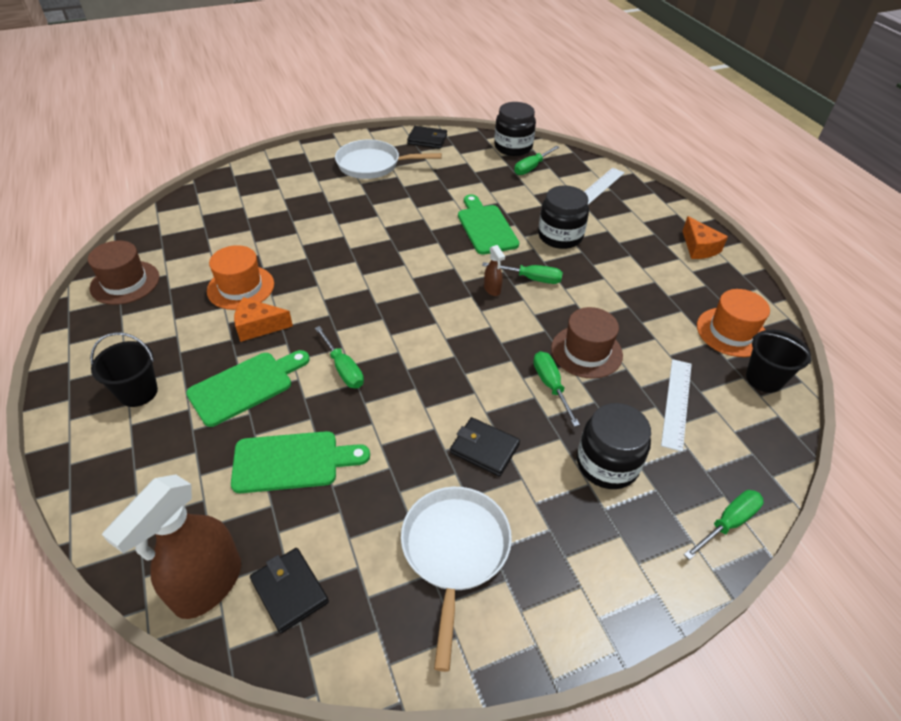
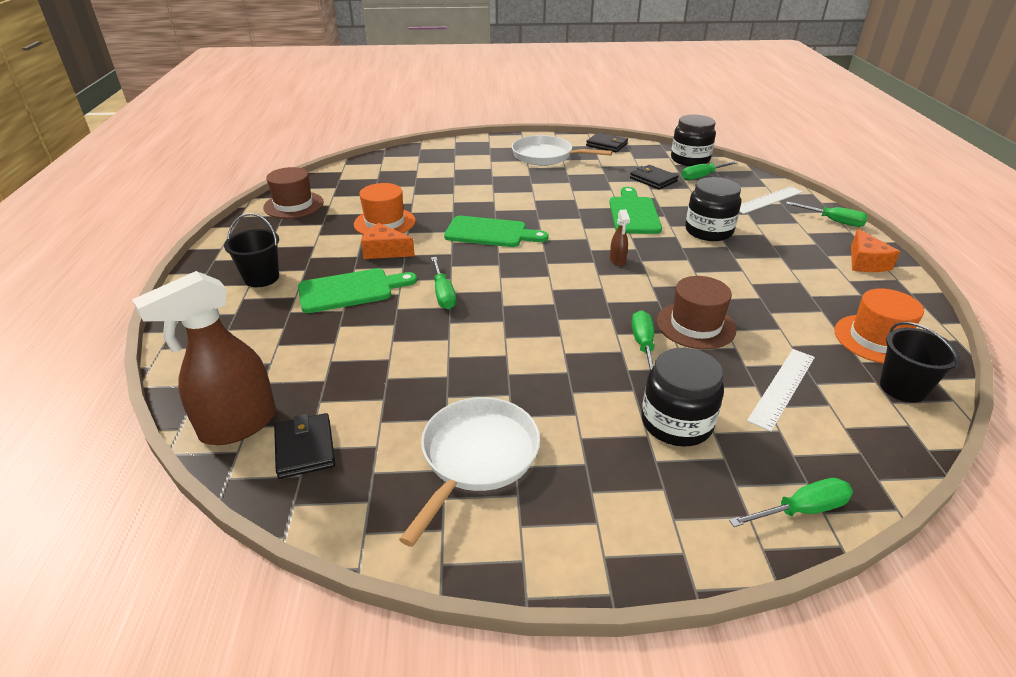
camera: 20 degrees right, 10 degrees down
(292, 462) = (360, 352): green cutting board -> green cutting board (490, 233)
(484, 449) = (548, 381): black wallet -> black wallet (653, 180)
(531, 278) = (662, 258): green screwdriver -> green screwdriver (833, 221)

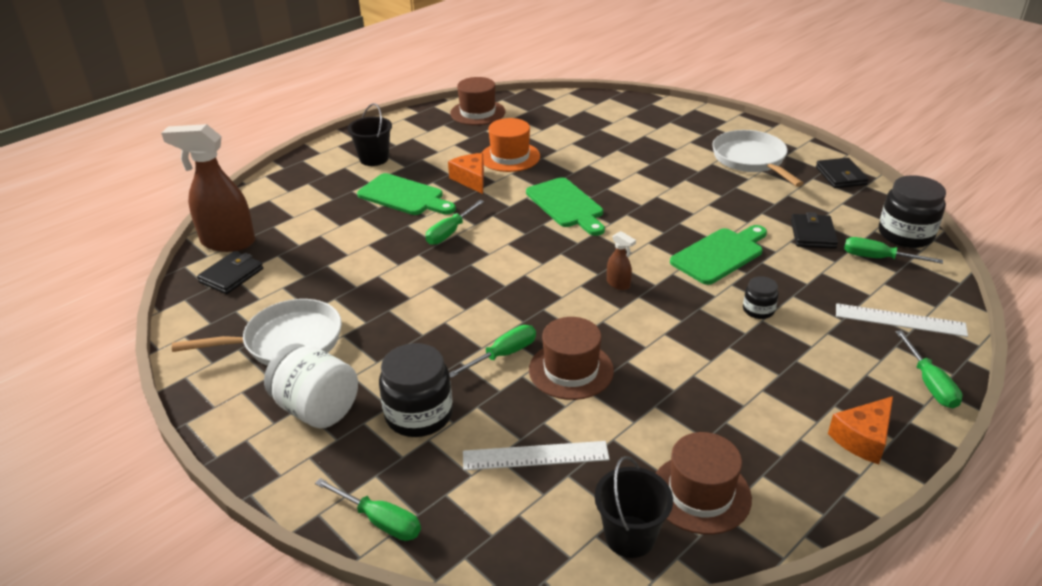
camera: 50 degrees right, 0 degrees up
(606, 482) = (317, 409): none -> white jar
(617, 260) = (618, 284): brown spray bottle -> brown spray bottle turned 90 degrees counterclockwise
(708, 231) = (758, 310): black jar -> black jar, size x0.53
(877, 339) = (700, 493): orange hat -> brown hat

